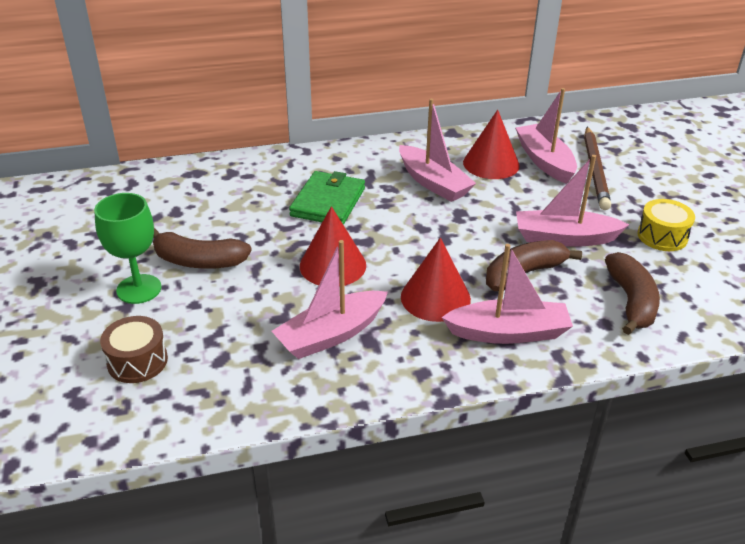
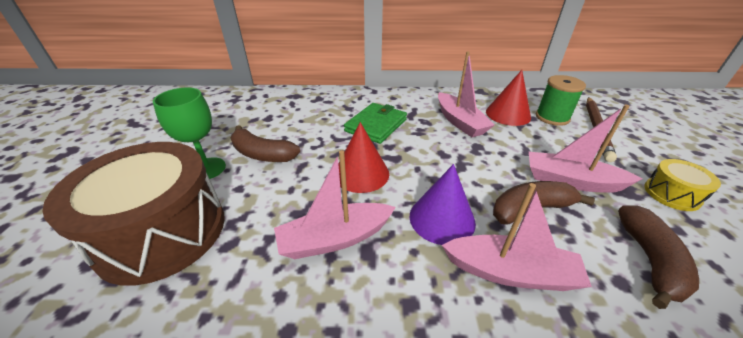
camera: 15 degrees right, 0 degrees up
(137, 361) = (162, 232): brown drum -> brown drum, size x2.24
(435, 298) = (442, 218): red cone -> purple cone
(544, 161) = (552, 117): pink boat -> green spool

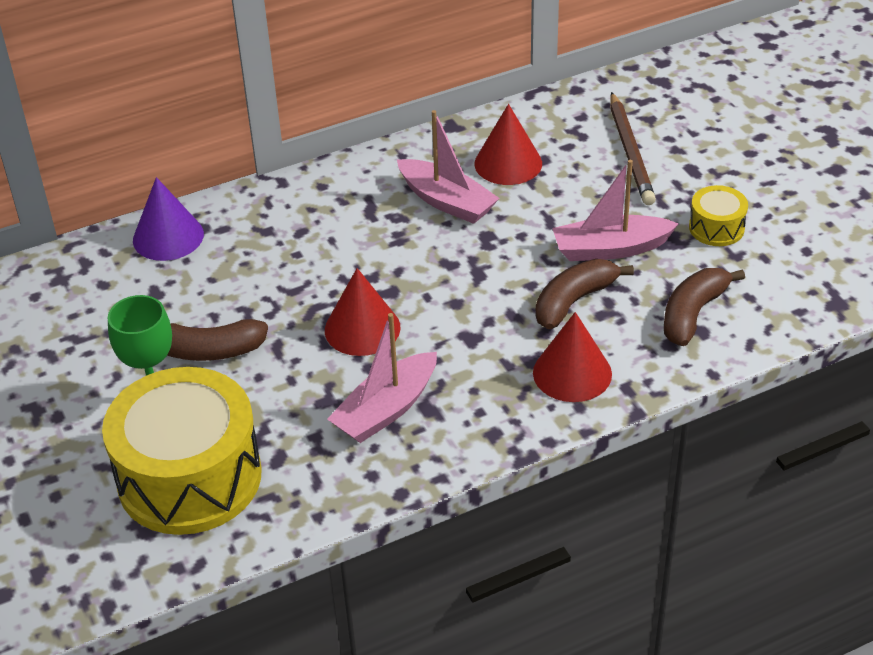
camera: 25 degrees left, 5 degrees up
(162, 232) = (189, 477): brown drum -> yellow drum
(376, 125) = (331, 248): green wallet -> none
(442, 218) = (486, 347): purple cone -> purple cone (168, 237)
(511, 272) = (572, 373): pink boat -> red cone
(552, 117) = (570, 149): green spool -> none
(649, 260) = (693, 314): brown banana -> brown banana turned 135 degrees counterclockwise

